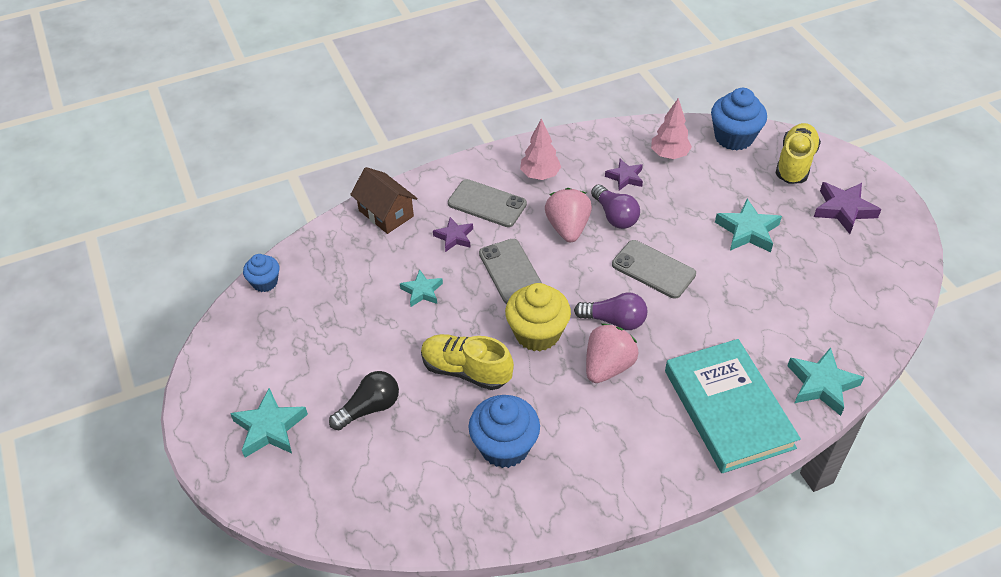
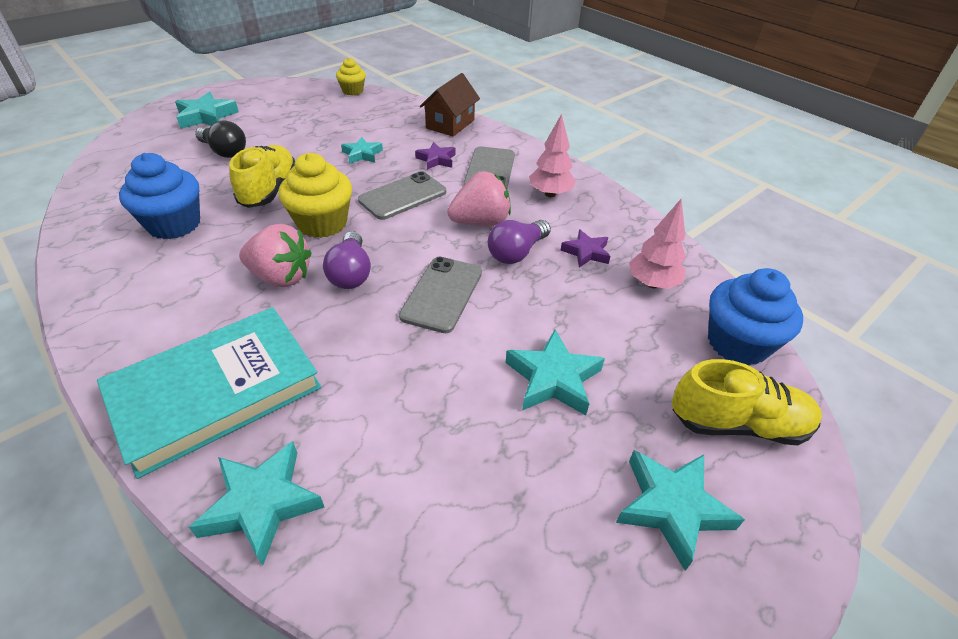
camera: 70 degrees right, 5 degrees down
(265, 282) = (353, 91): blue cupcake -> yellow cupcake
(844, 210) = (672, 507): purple star -> turquoise star

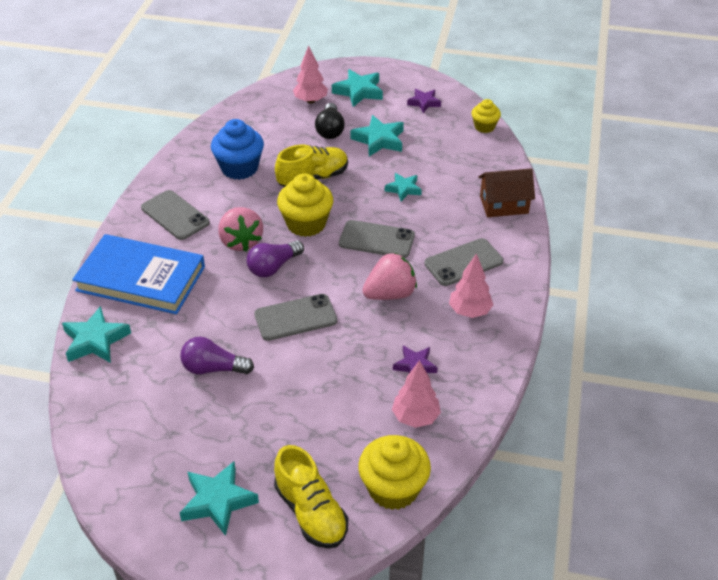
camera: 55 degrees right, 0 degrees up
(161, 306) = (175, 215): none -> grey phone
(167, 142) = (310, 101): none -> pink tree
(216, 391) = (141, 278): turquoise book -> blue book
(436, 159) = (443, 228): purple star -> purple star (424, 103)
(480, 222) = (390, 294): pink strawberry -> pink strawberry turned 60 degrees counterclockwise
(516, 253) = (375, 330): purple light bulb -> purple light bulb (213, 368)
(553, 378) = (270, 406): turquoise star -> turquoise star (379, 140)
(737, 343) = (393, 489): blue cupcake -> yellow cupcake

